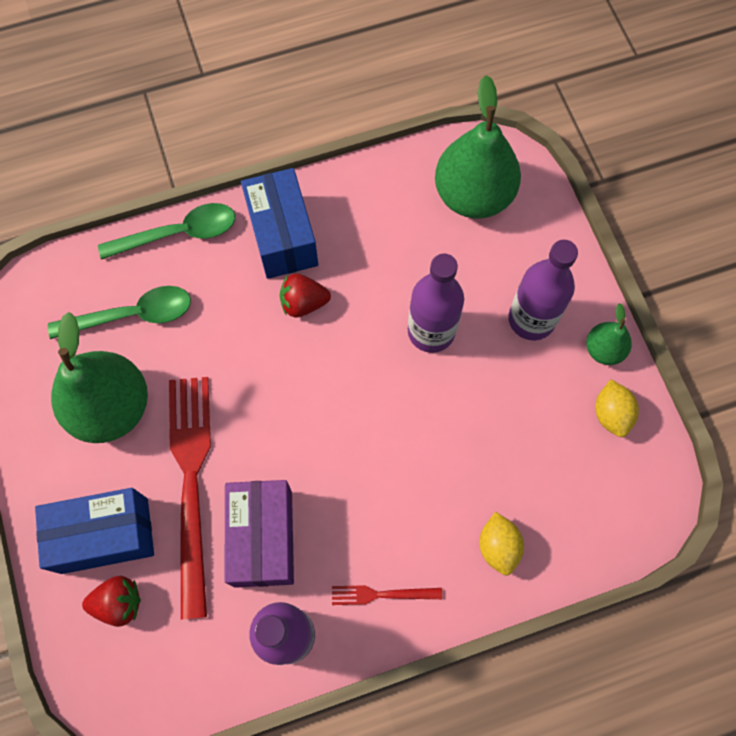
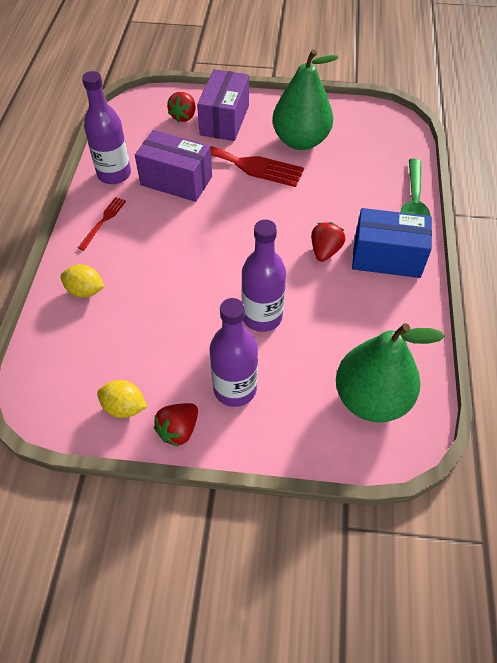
camera: 115 degrees right, 15 degrees down
(105, 535) = (224, 120): blue box -> purple box
(132, 315) = (360, 165): green spoon -> none
(603, 350) = (178, 430): green pear -> red strawberry

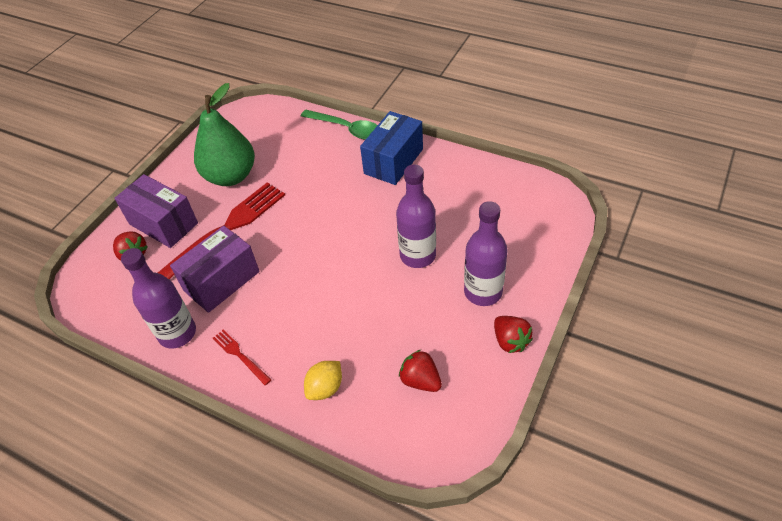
camera: 65 degrees left, 5 degrees down
(124, 407) = (474, 378): yellow lemon -> none
(325, 251) = (368, 196): red strawberry -> red strawberry (420, 380)
(371, 398) = (520, 210): green pear -> none

